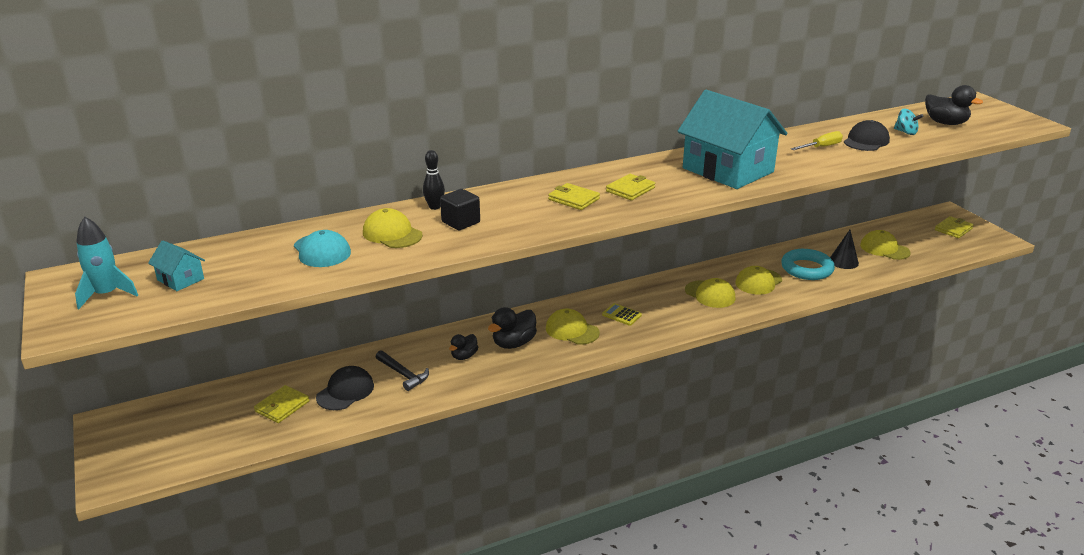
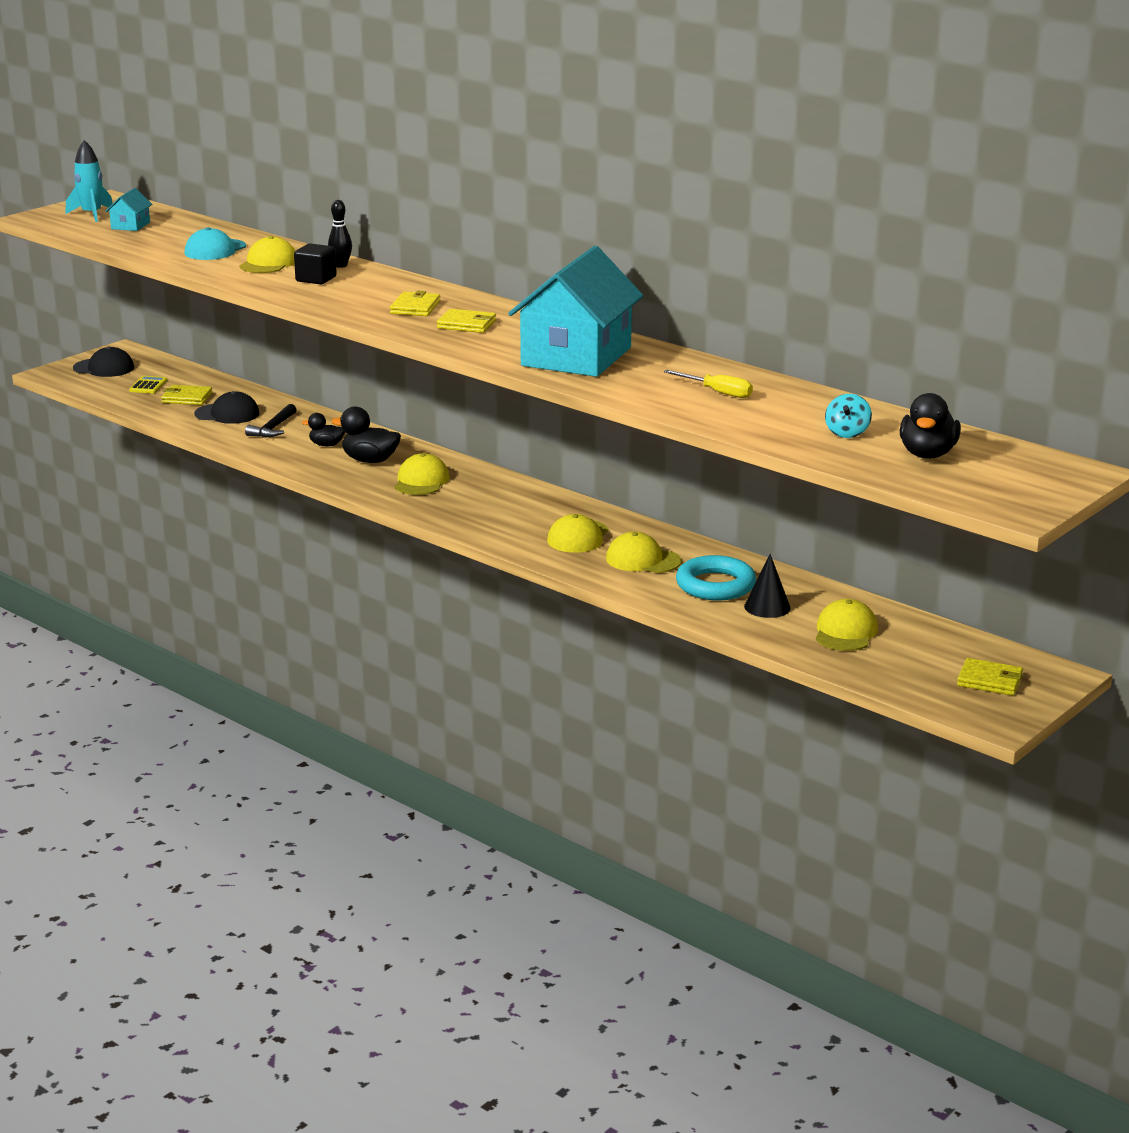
camera: 65 degrees right, 5 degrees down
(621, 315) = (479, 499): yellow calculator -> yellow calculator (148, 385)
(866, 141) = (776, 413): black cap -> black cap (104, 368)

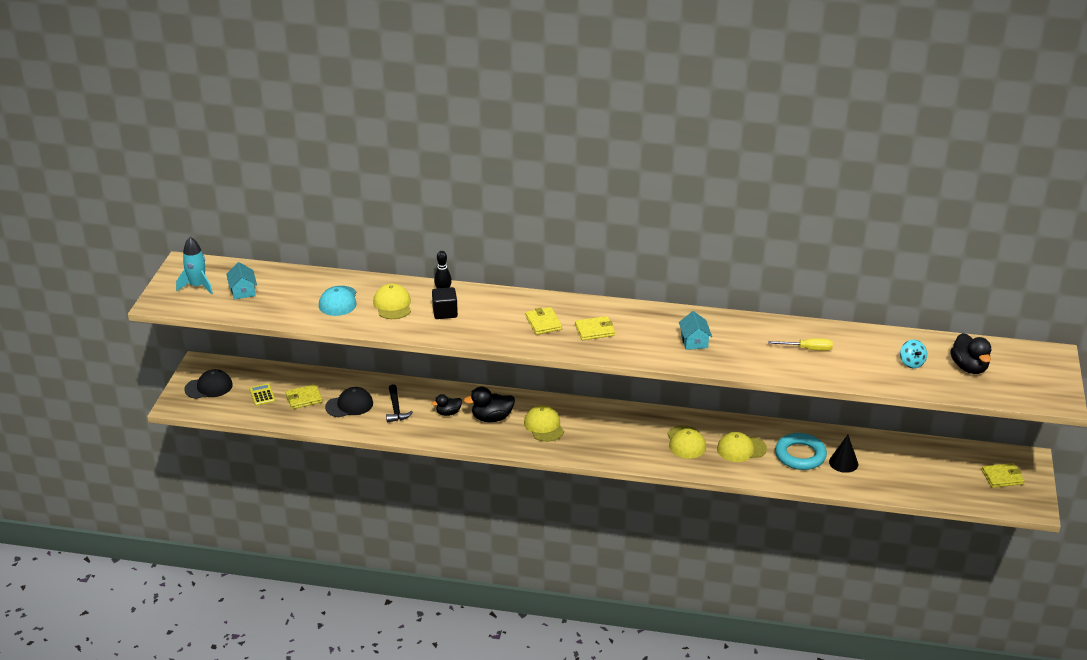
camera: 30 degrees left, 10 degrees up
(576, 356) = (694, 341): turquoise house -> turquoise house, size x0.41
(845, 632) = (901, 467): yellow cap -> none

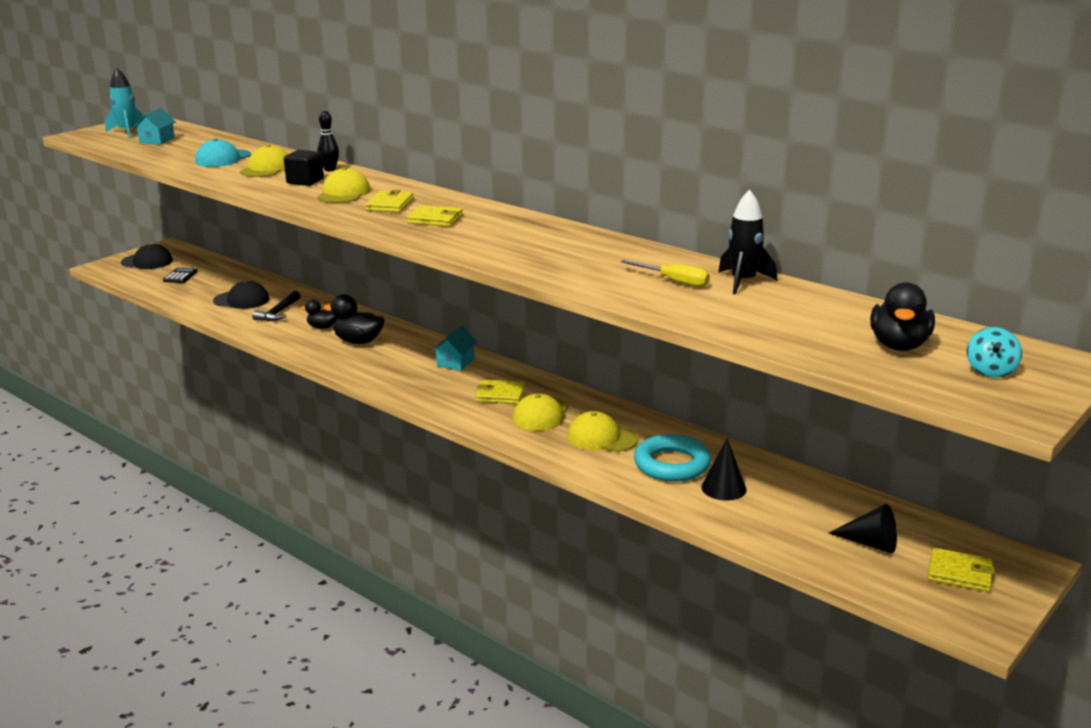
camera: 30 degrees right, 10 degrees down
(262, 395) = (180, 276): yellow calculator -> black calculator
(304, 398) = (210, 286): yellow wallet -> yellow wallet (500, 395)
(544, 426) = (401, 360): yellow cap -> yellow cap (344, 193)
(694, 341) = (536, 248): turquoise house -> turquoise house (455, 362)
(844, 337) = (743, 282): none -> black rocket
(911, 363) = (810, 322): turquoise spinning top -> turquoise spinning top (990, 371)
(947, 474) = (870, 543): none -> black cone

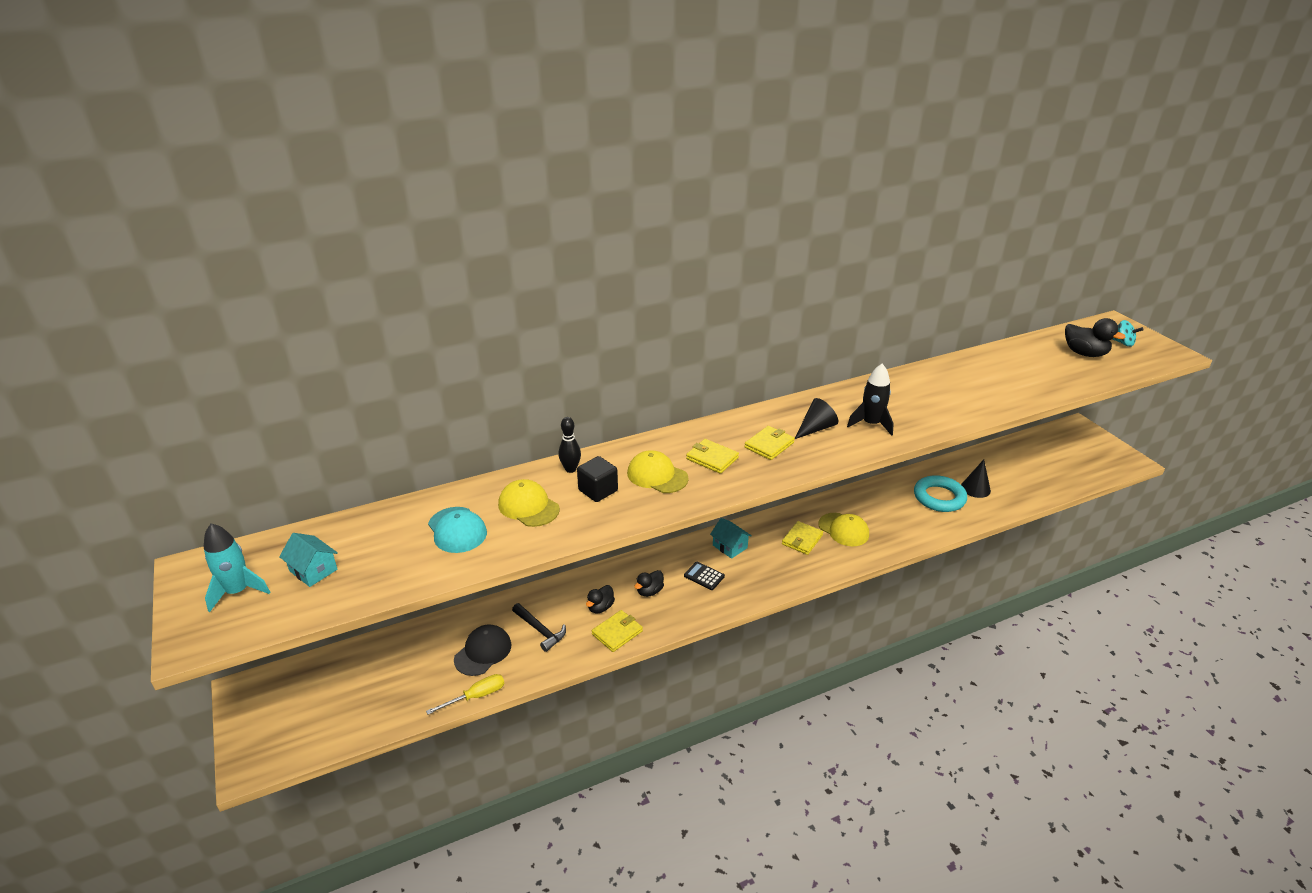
camera: 65 degrees left, 10 degrees up
(147, 261) = (280, 716): black cap -> none
(180, 276) = (362, 692): black calculator -> black calculator (704, 576)
(358, 341) = (649, 591): black duck -> black duck, size x0.62
(601, 438) = (891, 514): yellow cap -> none
(674, 281) = (960, 386): yellow screwdriver -> yellow screwdriver (476, 696)
(743, 282) = (970, 365): black rocket -> black rocket (871, 424)
(870, 543) = (1049, 462): black cone -> black cone (816, 428)
(959, 573) = (1083, 448): yellow wallet -> yellow wallet (617, 632)

